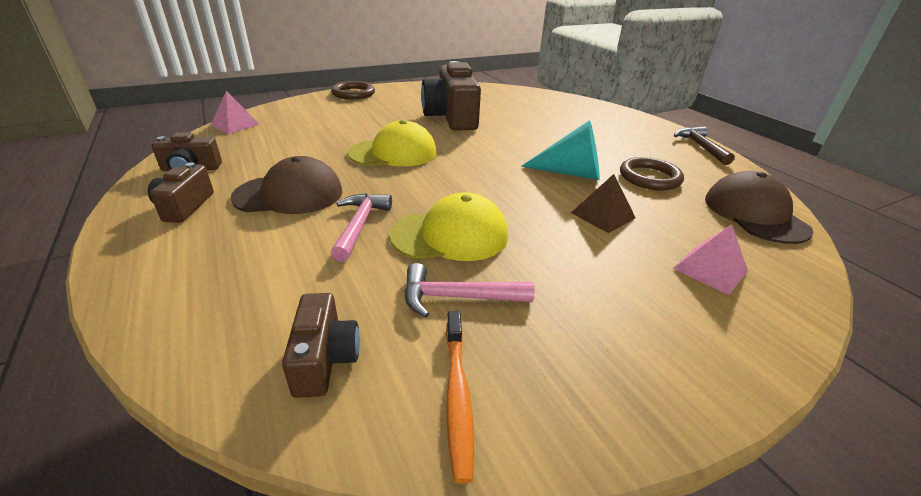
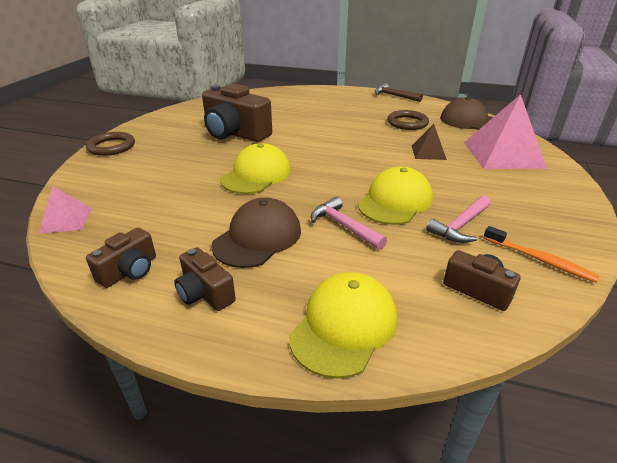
camera: 45 degrees left, 0 degrees up
(183, 290) = (344, 326): none -> yellow cap
(570, 173) = (373, 138): turquoise cone -> none
(710, 269) = (502, 154): pink pyramid -> pink pyramid, size x1.97

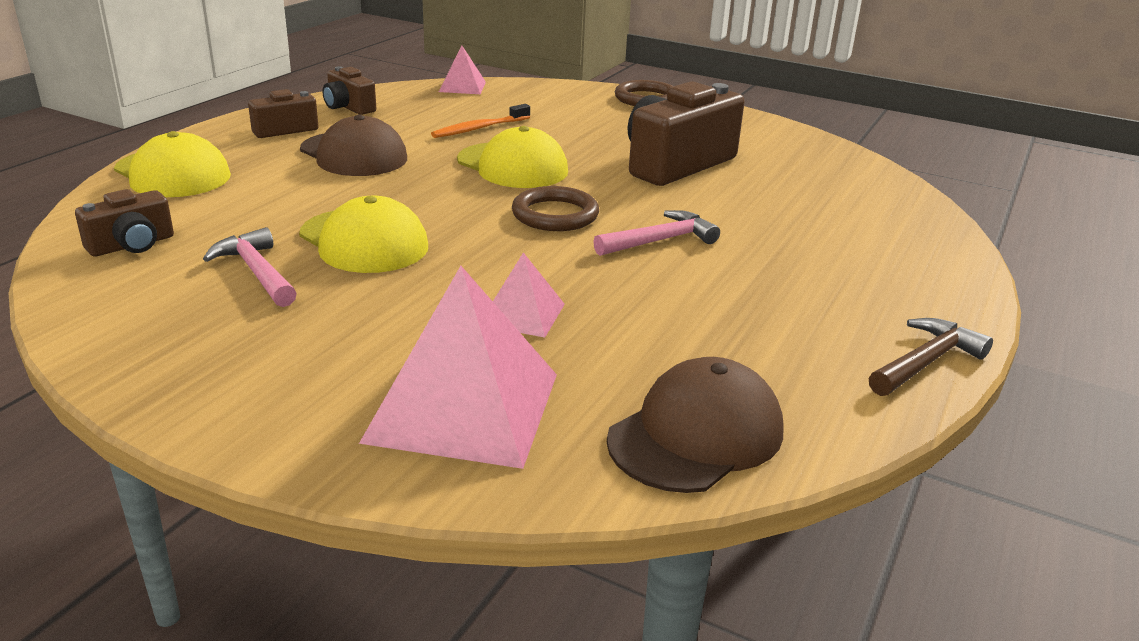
camera: 100 degrees right, 5 degrees down
(344, 226) = (333, 198): pink hammer -> pink hammer (659, 241)
(407, 123) = (699, 331): brown ring -> brown ring (555, 215)
(428, 152) = (522, 314): brown pyramid -> pink pyramid
(539, 259) = (124, 304): orange toothbrush -> orange toothbrush (479, 128)

